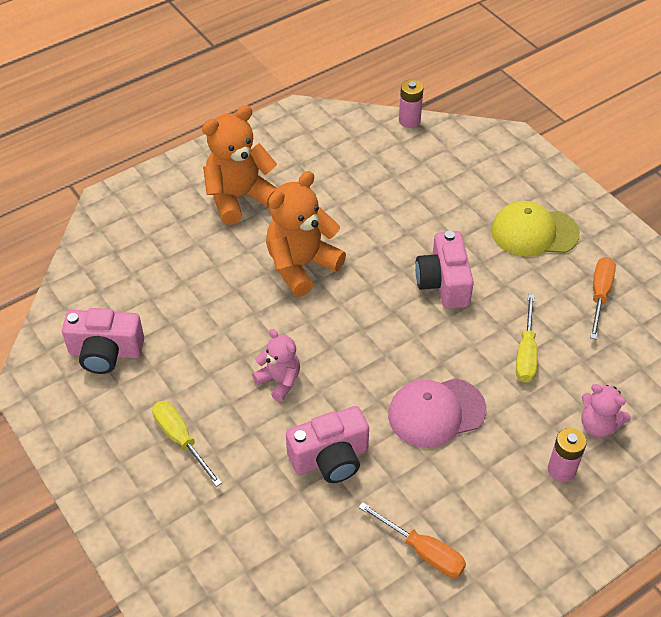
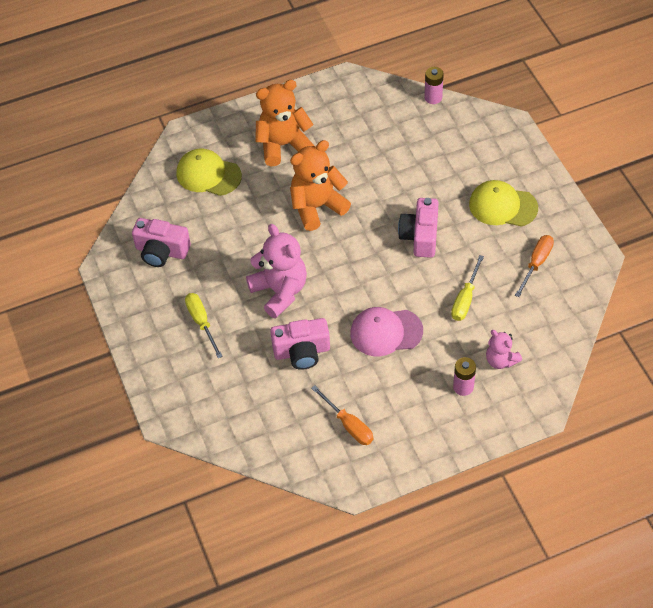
camera: 15 degrees right, 5 degrees up
(149, 246) = (208, 174): none -> yellow cap
(279, 381) = (280, 291): pink teddy bear -> pink teddy bear, size x1.77

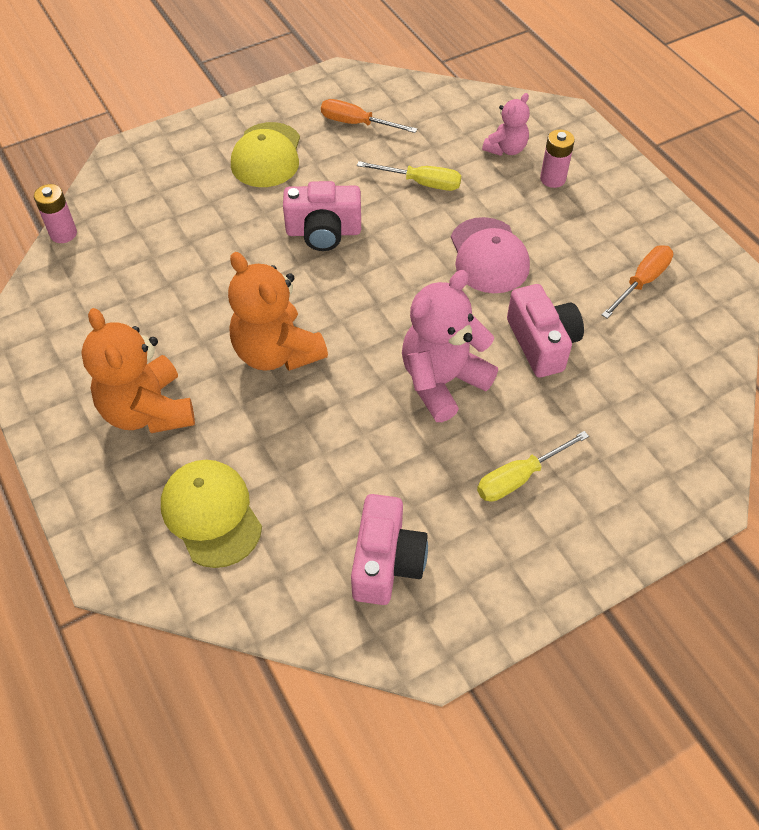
camera: 100 degrees left, 0 degrees up
(208, 174) = (211, 514): yellow cap -> yellow cap turned 135 degrees clockwise

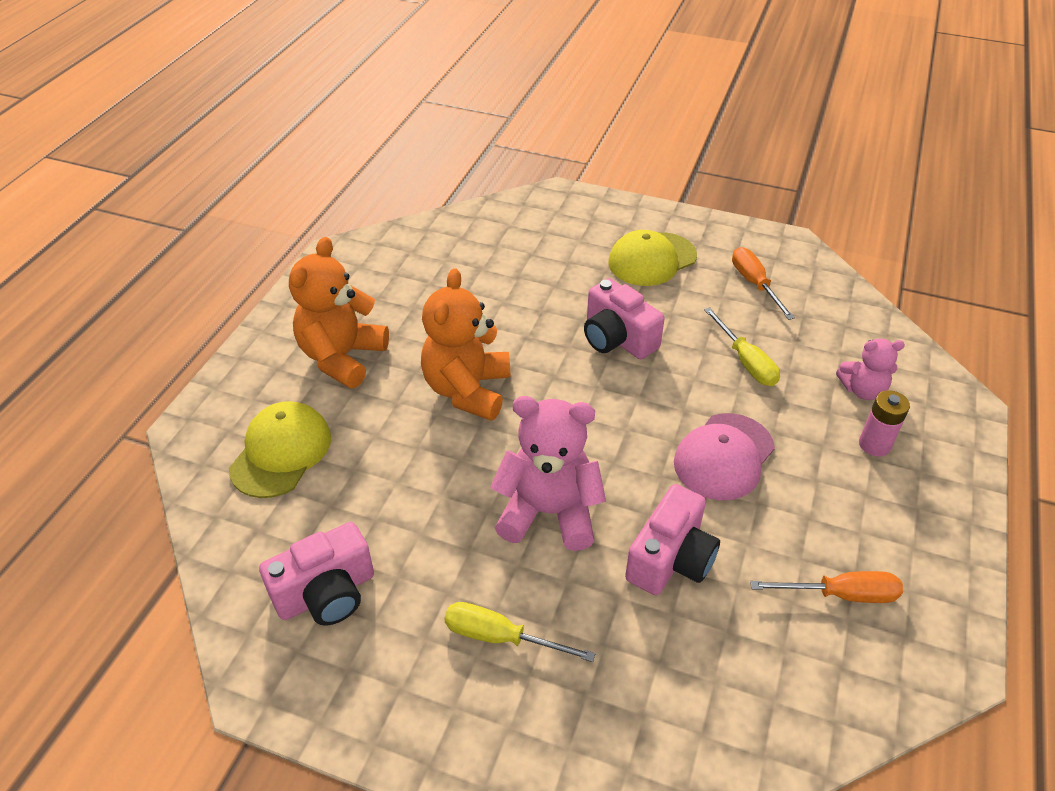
camera: 50 degrees right, 10 degrees down
(63, 233) = (452, 216): pink battery -> none

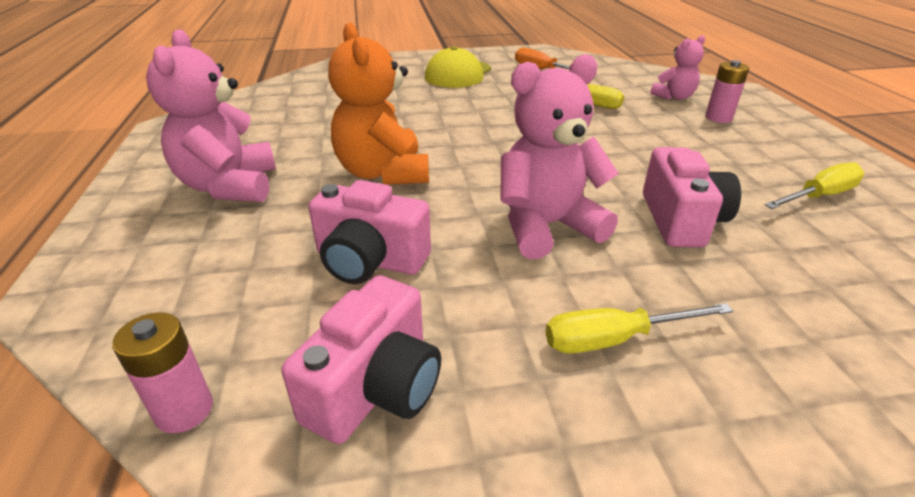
camera: 30 degrees left, 10 degrees down
(220, 554) = (184, 410): none -> pink battery
(281, 452) = (208, 277): yellow cap -> none
(342, 357) = (229, 186): orange teddy bear -> pink teddy bear
(617, 338) = (479, 114): pink camera -> pink camera (369, 260)
(724, 456) = (636, 151): pink cap -> none
(841, 594) = (819, 196): orange screwdriver -> yellow screwdriver

